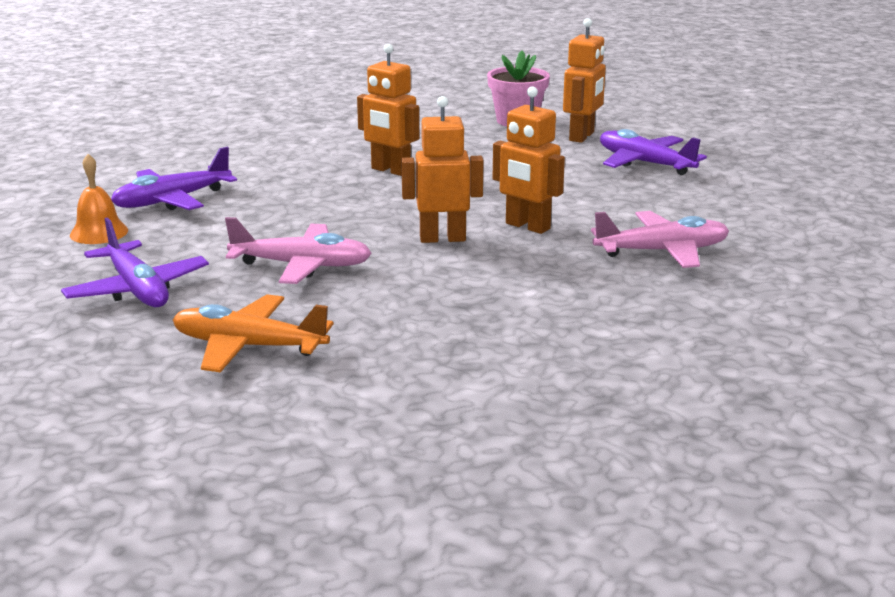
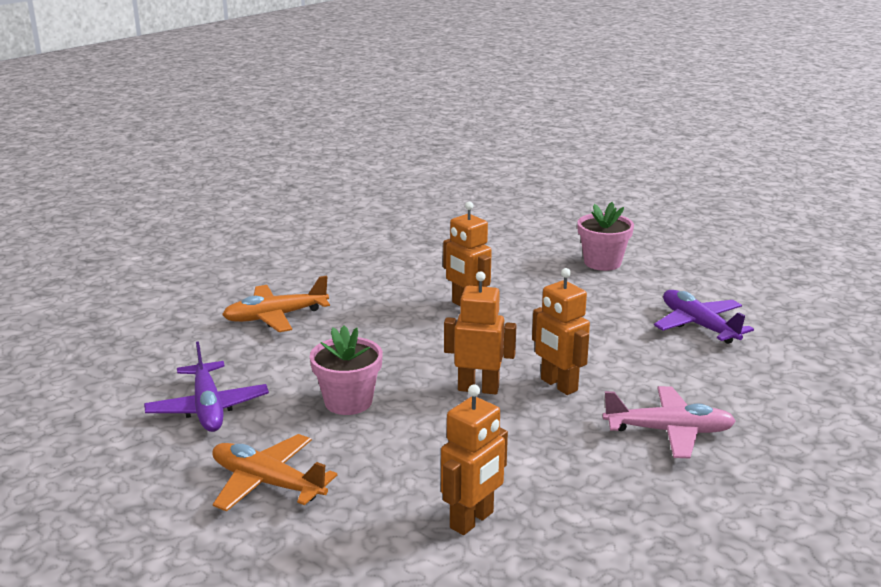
camera: 15 degrees right, 0 degrees up
(99, 232) = (205, 343): orange bell -> none
(172, 200) = (275, 317): purple plane -> orange plane
(302, 265) = (348, 402): pink plane -> pink flower pot
(582, 136) = (654, 287): orange robot -> orange robot (472, 520)

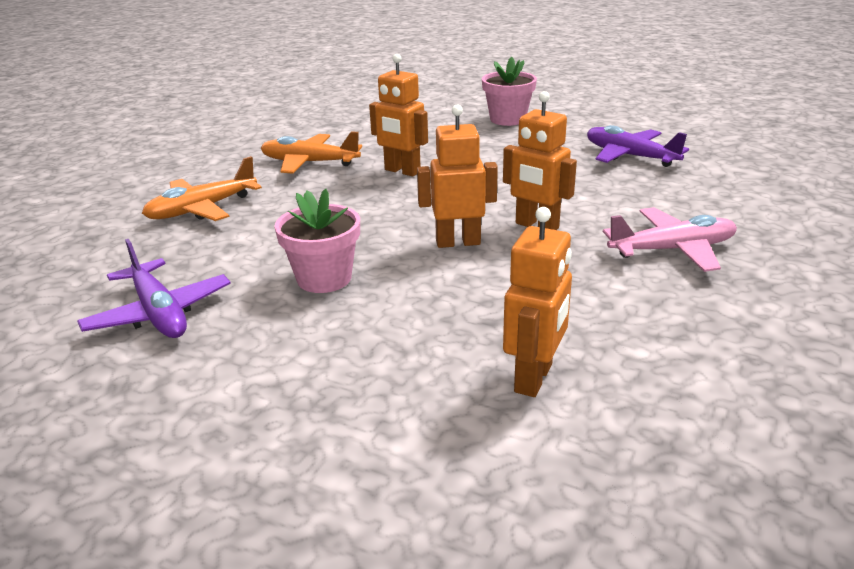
camera: 15 degrees left, 5 degrees up
(267, 483) = (268, 384): orange plane -> orange plane (309, 163)

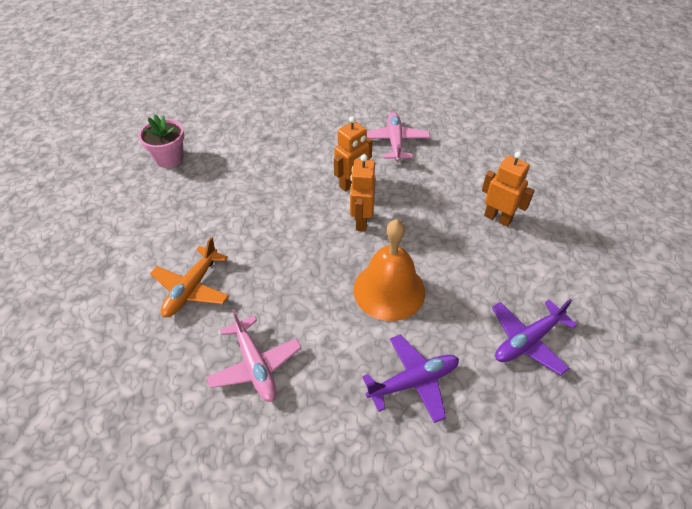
camera: 80 degrees left, 20 degrees up
(202, 209) = (255, 365): orange plane -> pink plane
(324, 278) = (389, 290): pink flower pot -> orange bell
(402, 171) = (239, 232): orange robot -> none
(629, 156) = (271, 121): purple plane -> purple plane (527, 341)

